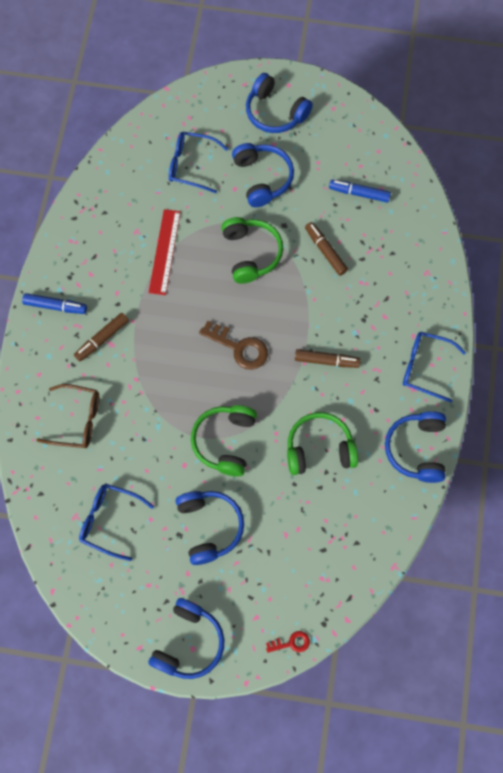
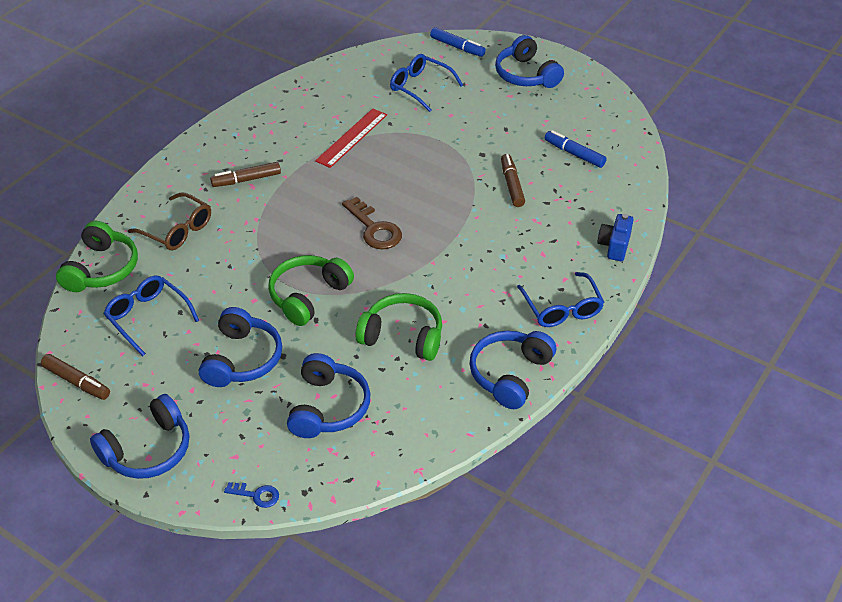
camera: 25 degrees right, 25 degrees down
(55, 306) = (221, 143): blue marker -> blue marker (457, 47)
(251, 253) = (435, 164): green headphones -> green headphones (102, 269)
(262, 178) = (483, 115): blue headphones -> blue headphones (328, 407)
(291, 643) = (256, 495): red key -> blue key
(326, 361) = (458, 268): brown marker -> brown marker (77, 382)
(425, 367) = (562, 308): blue glasses -> blue glasses turned 150 degrees counterclockwise
(435, 284) = (614, 246): none -> blue camera

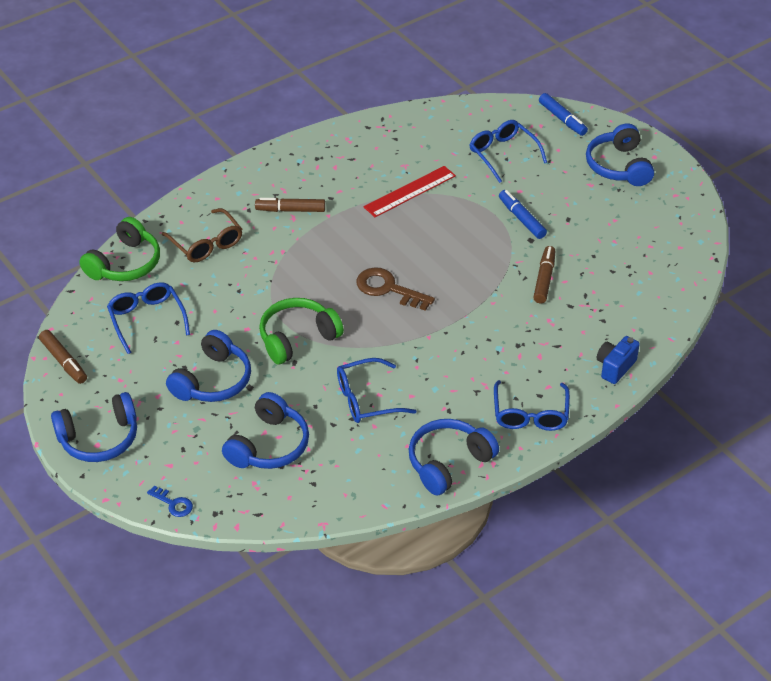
camera: 20 degrees right, 0 degrees up
(374, 228) = (388, 289): brown key -> brown key turned 135 degrees clockwise
(403, 336) = (366, 399): green headphones -> blue glasses
(574, 154) = (625, 262): blue marker -> blue marker (521, 219)

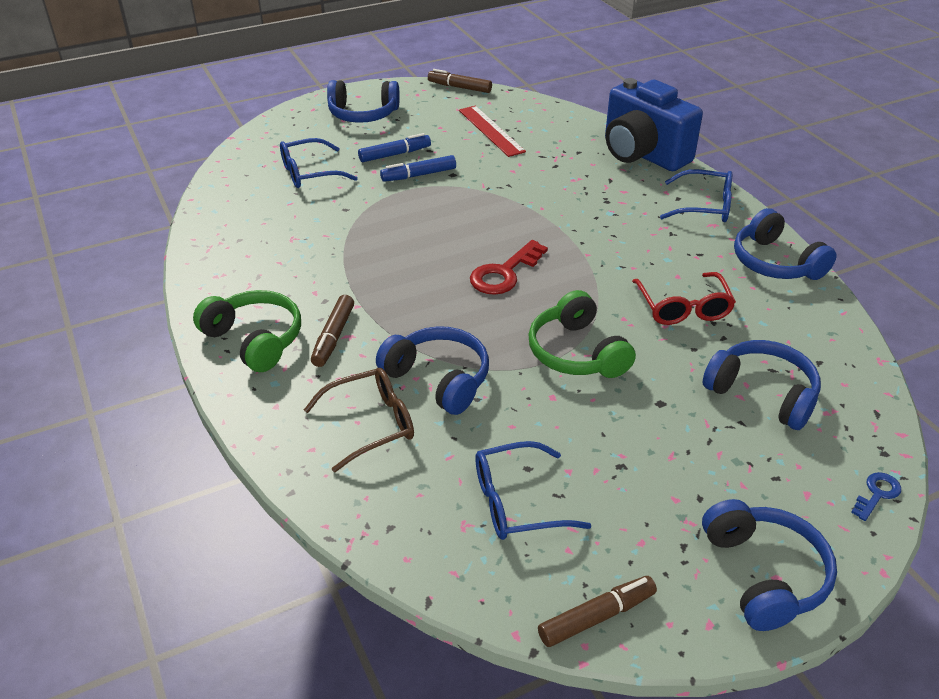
camera: 80 degrees left, 5 degrees down
(125, 264) = (384, 522): green headphones -> green headphones (255, 339)
(213, 380) = (648, 437): blue headphones -> blue headphones (438, 379)
(366, 399) = (683, 308): blue glasses -> red glasses
(388, 289) = (505, 273): brown key -> red key
(410, 191) = (342, 239): red ruler -> red ruler (491, 130)
(544, 279) = (514, 174): brown marker -> brown marker (459, 87)
(562, 119) = (273, 133): blue marker -> blue marker (395, 154)
(615, 367) = (642, 154): blue camera -> blue camera, size x2.17

